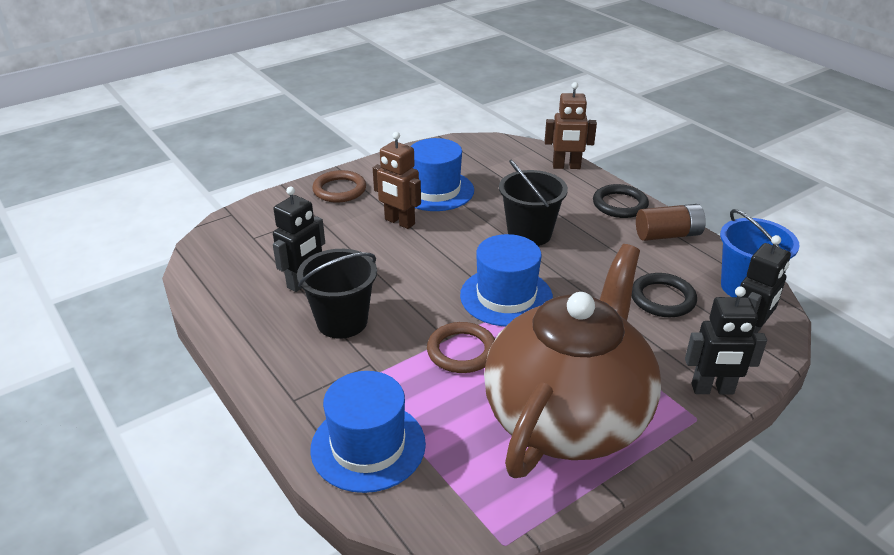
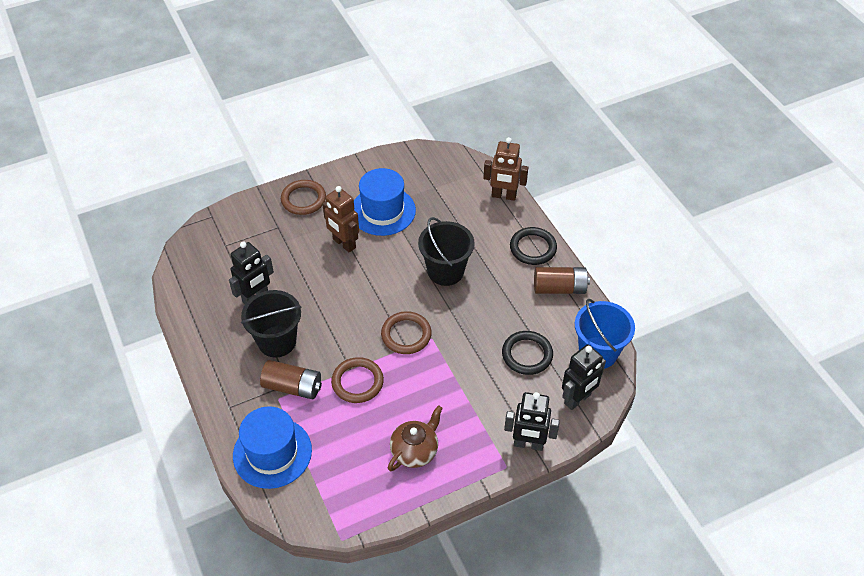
camera: 10 degrees right, 15 degrees up
(376, 367) = (292, 387): none -> brown battery
(506, 296) = (406, 335): blue hat -> brown ring
(567, 417) = (415, 451): brown teapot -> brown teapot, size x0.40

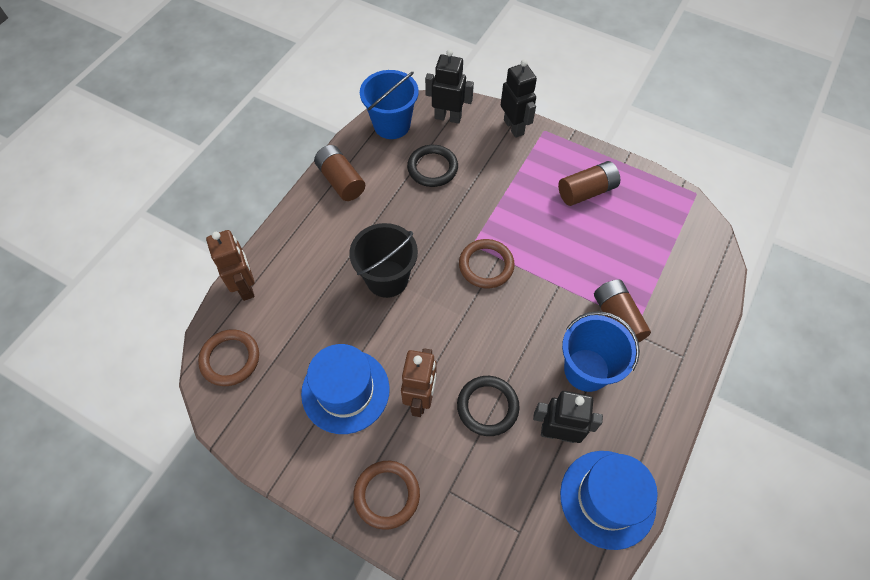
camera: 125 degrees left, 10 degrees up
(272, 453) = (685, 288): blue hat -> blue hat (607, 498)
(277, 341) = (586, 370): black bucket -> blue bucket
(357, 382) = (566, 271): brown ring -> brown ring (230, 359)
(415, 451) = (586, 191): brown teapot -> brown battery
(533, 248) = (305, 224): black ring -> black ring (487, 407)

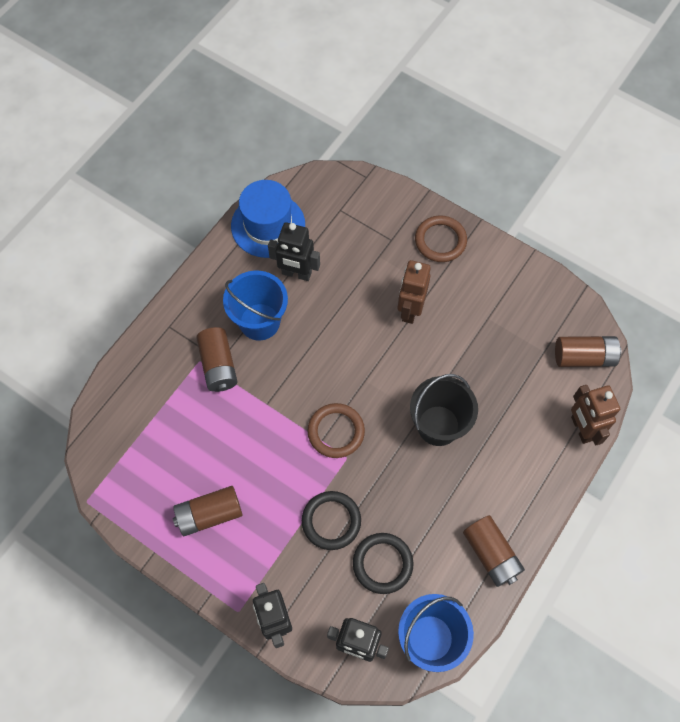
camera: 175 degrees left, 5 degrees up
(230, 359) = (584, 357): brown ring -> brown battery
(345, 391) = (476, 321): blue hat -> none
(487, 407) = (352, 298): black ring -> black ring (331, 521)

